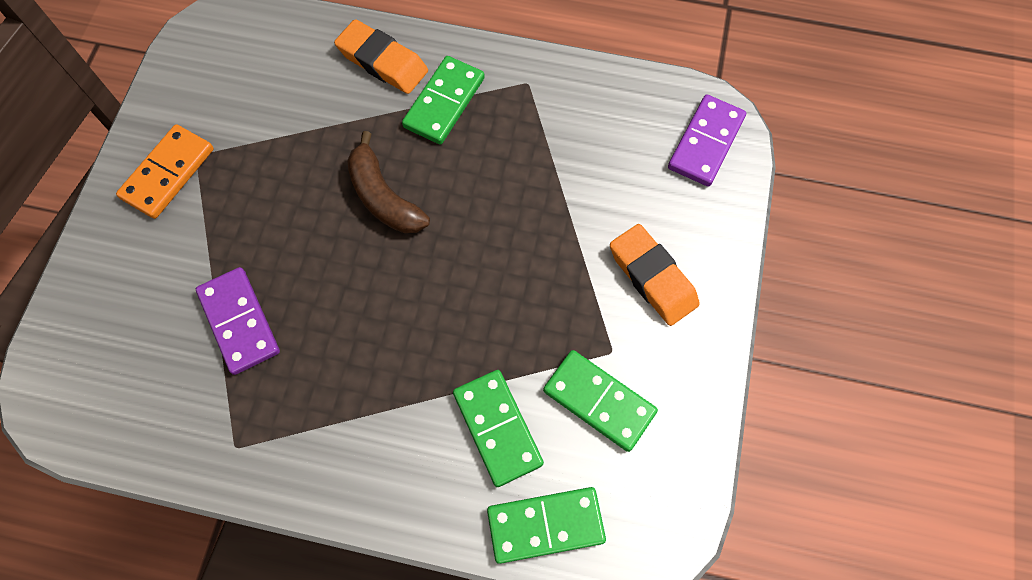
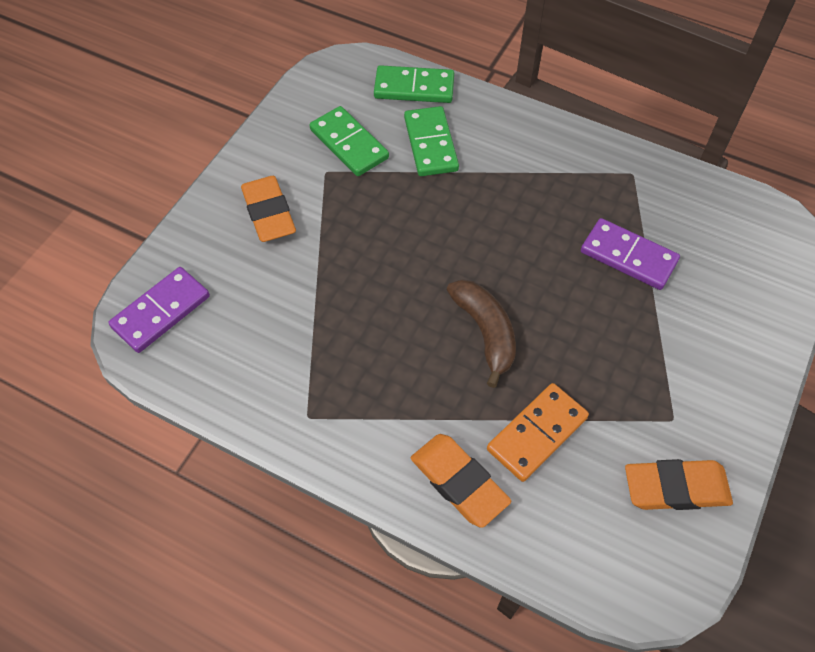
camera: 165 degrees left, 10 degrees down
(168, 173) = (702, 406): orange domino -> orange domino (537, 433)
(196, 98) = (676, 488): none -> orange eraser
(239, 322) = (628, 257): purple domino -> purple domino turned 45 degrees counterclockwise
(444, 102) = (402, 416): green domino -> none

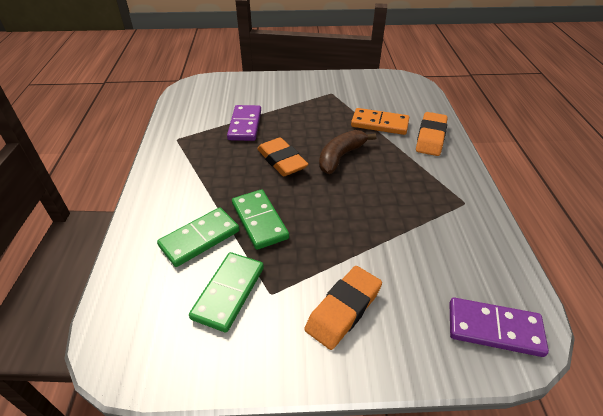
camera: 120 degrees left, 15 degrees down
(414, 87) = (132, 278): green domino -> green domino (259, 221)
(676, 488) = (363, 86): orange eraser -> orange eraser (282, 161)

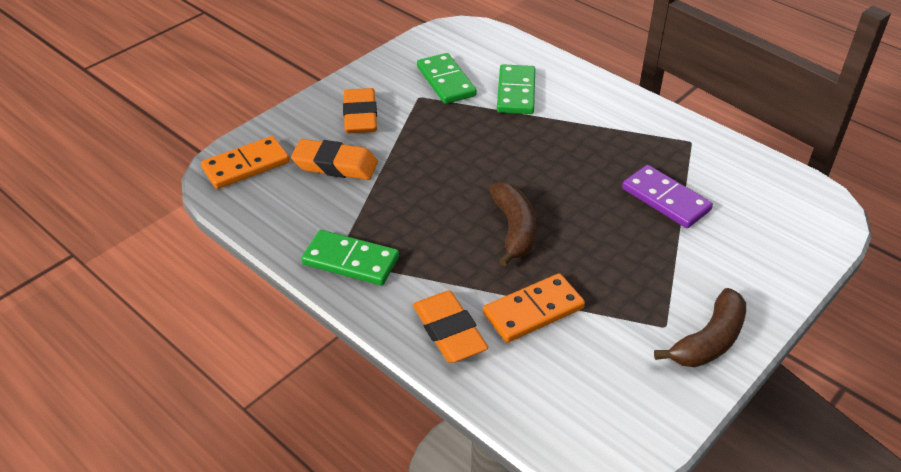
camera: 135 degrees right, 0 degrees up
(259, 221) = (494, 128): green domino -> green domino (351, 261)
(282, 161) = (561, 186): orange eraser -> orange eraser (335, 165)
(323, 82) = (709, 341): none -> brown banana
(494, 328) = (246, 166): purple domino -> orange domino

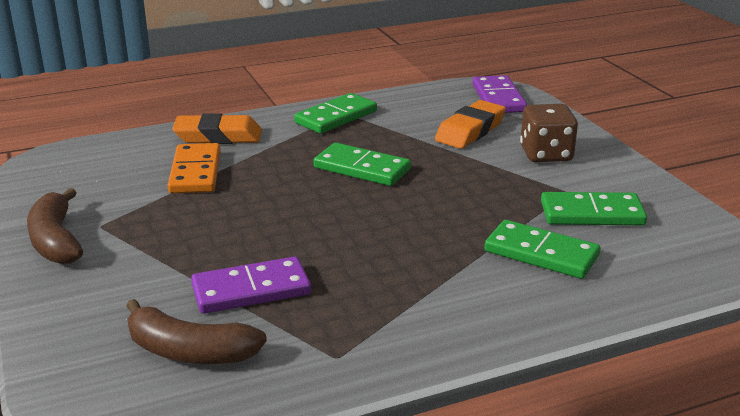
camera: 115 degrees right, 15 degrees down
(246, 166) = (498, 98): orange domino -> purple domino
(360, 116) = (546, 154): orange eraser -> brown dice
(452, 206) = (362, 168): none -> green domino
(514, 229) = (299, 189): brown banana -> brown banana (189, 351)

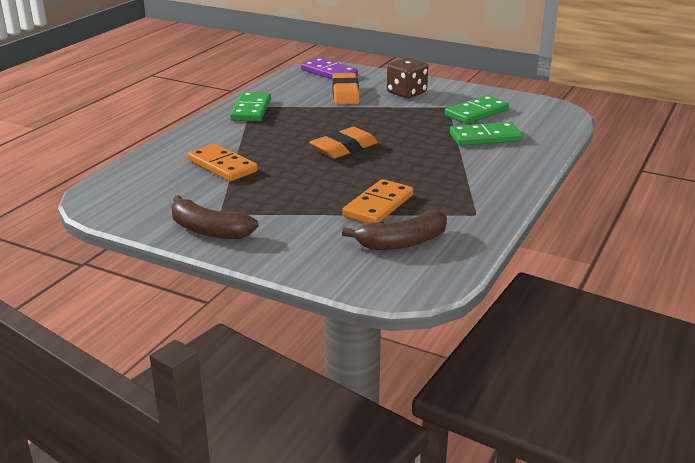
camera: 40 degrees left, 0 degrees up
(218, 136) = (195, 143): orange eraser -> orange eraser (344, 148)
(251, 290) = (378, 205): purple domino -> orange domino
(362, 168) = (322, 131): green domino -> none

